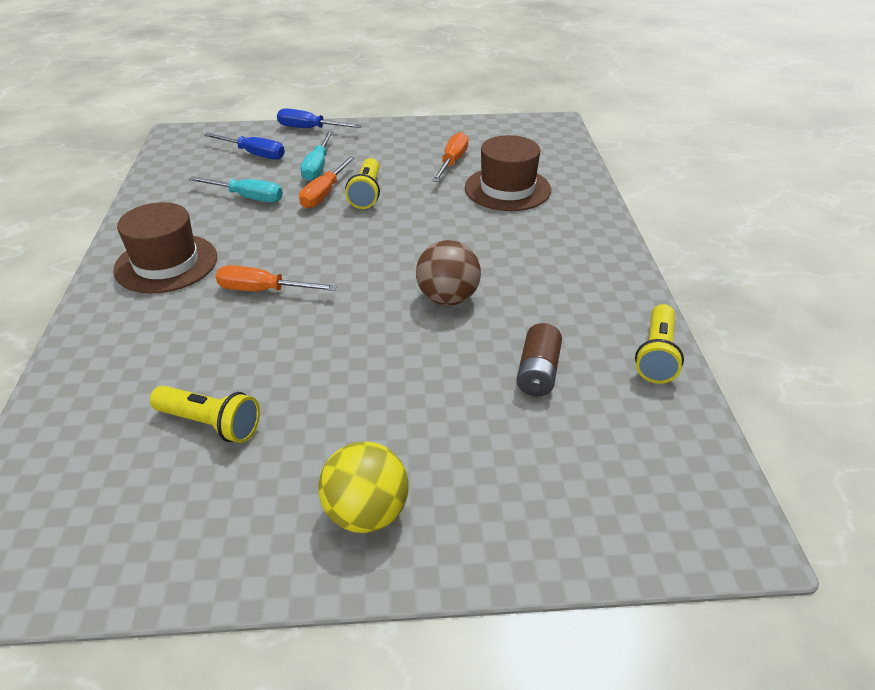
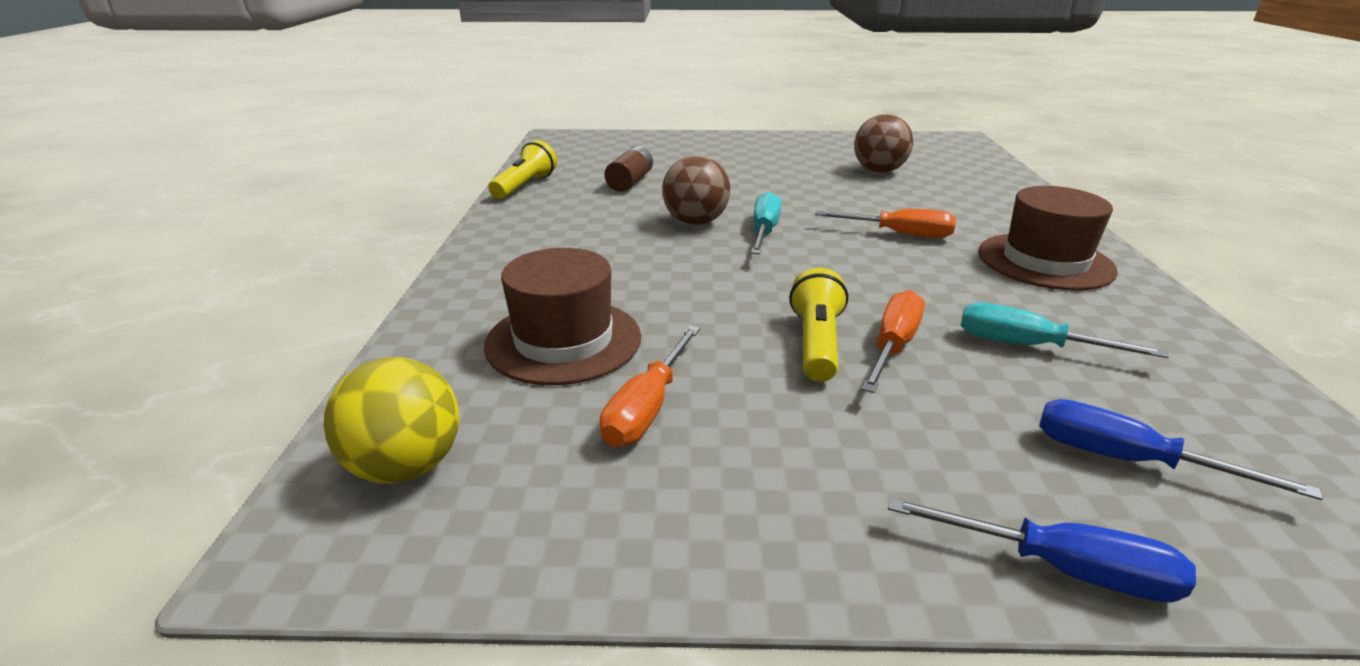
camera: 175 degrees left, 10 degrees down
(210, 424) = (879, 171): yellow flashlight -> brown ball
(317, 167) = (942, 409): turquoise screwdriver -> turquoise screwdriver (764, 231)
(366, 513) = (758, 146): yellow ball -> yellow ball (406, 466)

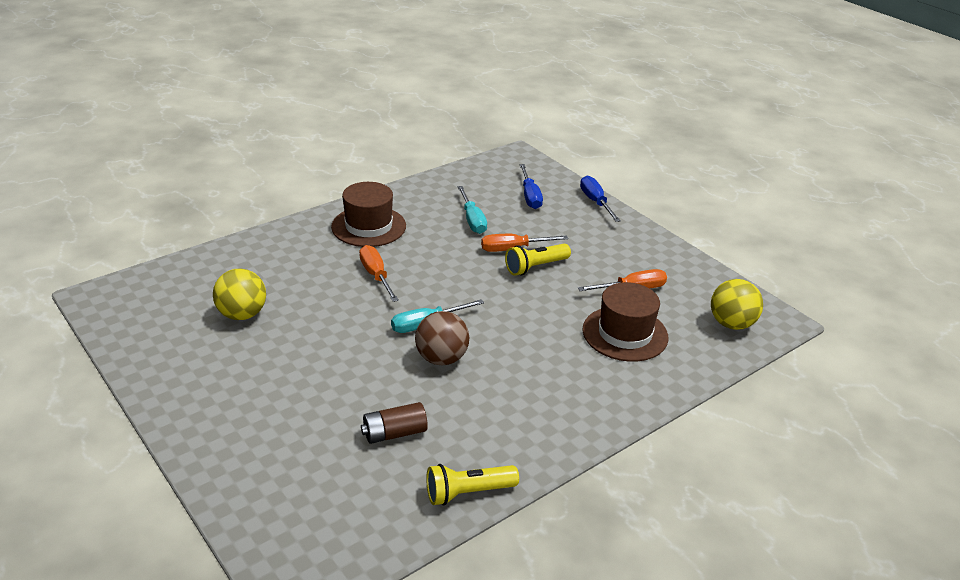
camera: 130 degrees left, 5 degrees up
(879, 171) = (242, 314): brown ball -> yellow ball

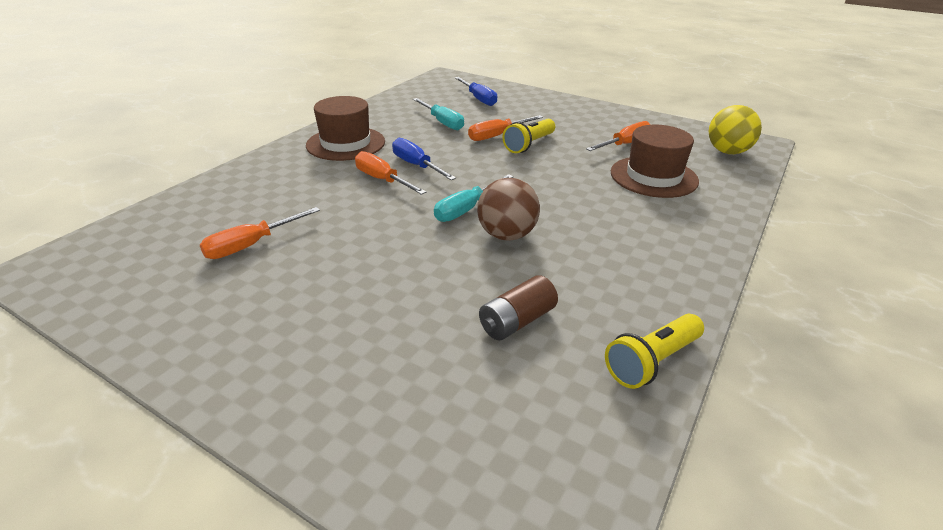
camera: 20 degrees left, 0 degrees up
(242, 314) = (251, 245): yellow ball -> orange screwdriver
(595, 202) = (536, 94): blue screwdriver -> blue screwdriver (416, 165)

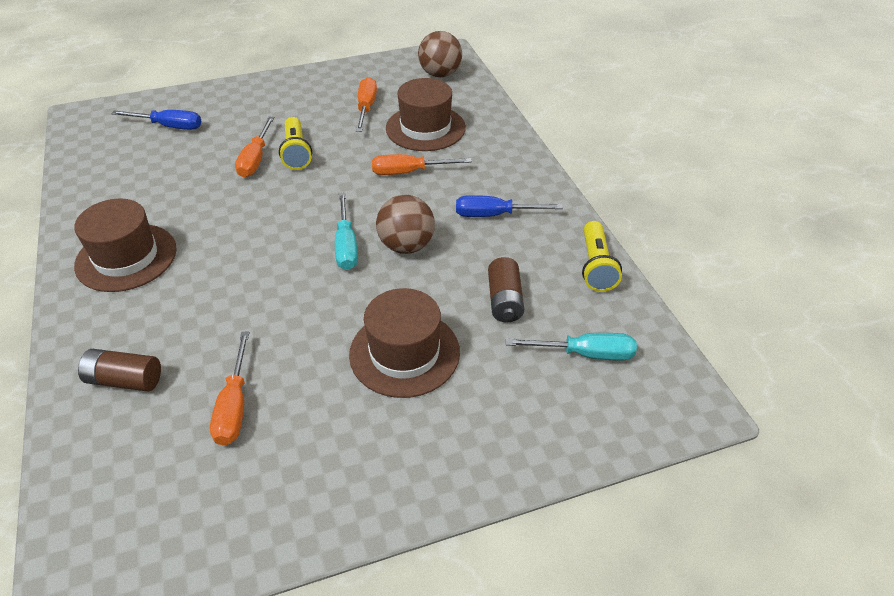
camera: 50 degrees left, 10 degrees up
(239, 195) = (125, 380): none -> brown battery
(382, 180) = (233, 268): orange screwdriver -> orange screwdriver (409, 172)
(384, 295) = (404, 353): none -> brown hat
(416, 165) = (238, 234): blue screwdriver -> blue screwdriver (494, 215)
(442, 122) = (181, 174): turquoise screwdriver -> turquoise screwdriver (585, 354)
(727, 152) = (440, 74): yellow ball -> brown ball

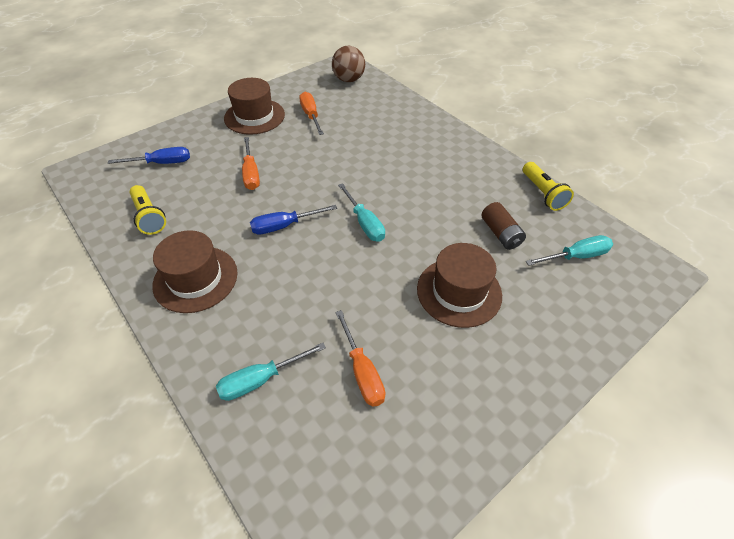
camera: 20 degrees left, 5 degrees up
(125, 380) = (261, 379): brown battery -> turquoise screwdriver
(296, 152) = (280, 161): yellow flashlight -> yellow flashlight (149, 217)
(406, 246) = (408, 212): brown ball -> none
(409, 172) = (374, 157): orange screwdriver -> none
(425, 128) = (364, 121): brown hat -> brown hat (254, 116)
(494, 215) = (453, 174): blue screwdriver -> blue screwdriver (284, 226)

